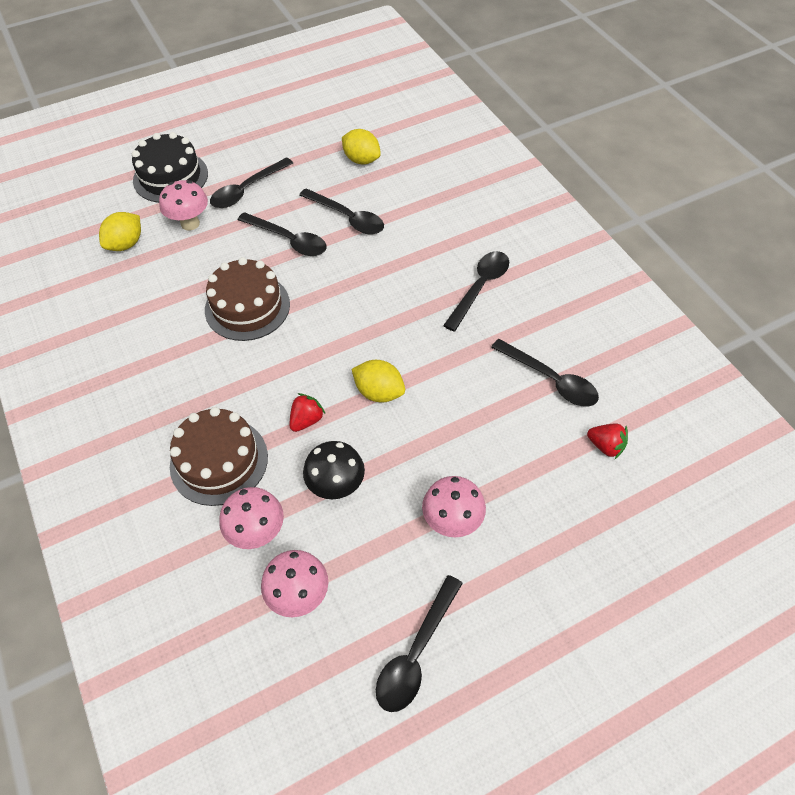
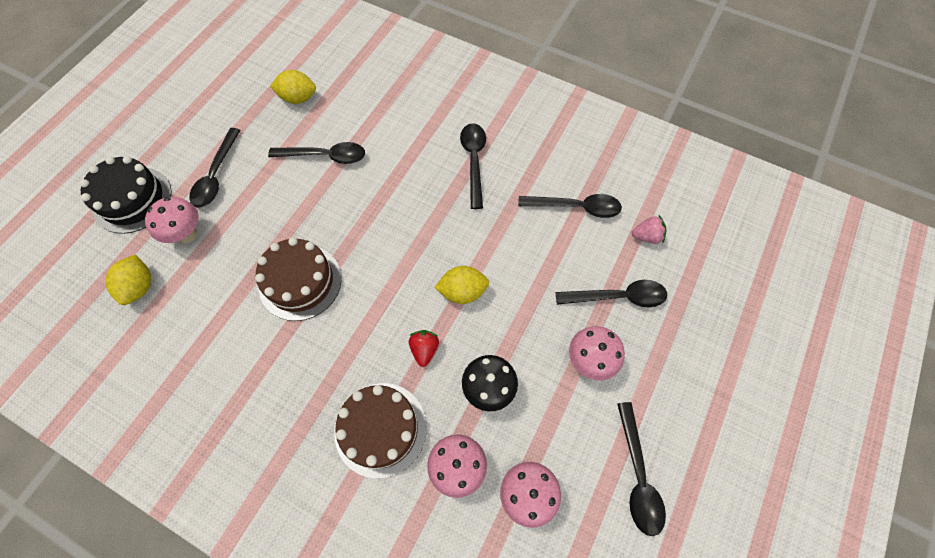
camera: 35 degrees left, 10 degrees up
(288, 240) = (290, 202): black spoon -> black spoon (617, 297)
(605, 446) = (647, 236): red strawberry -> pink strawberry

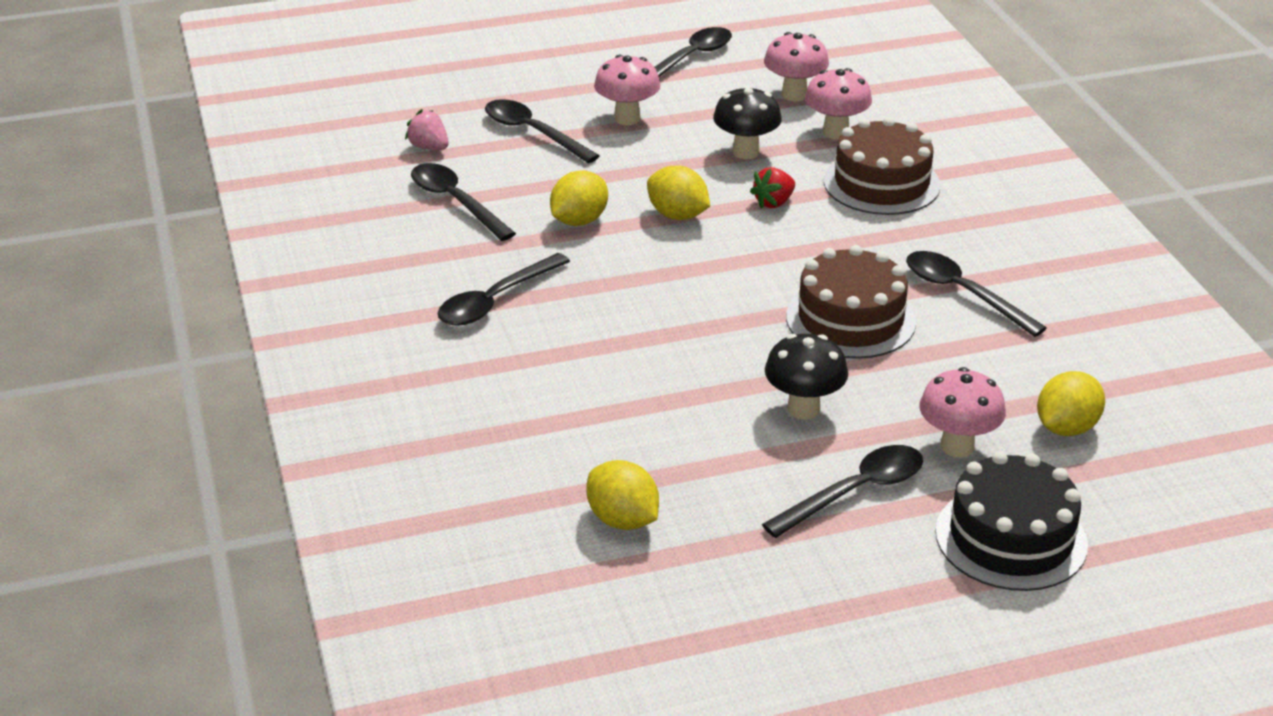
camera: 135 degrees left, 30 degrees down
(275, 204) = (803, 409): none -> black mushroom
(325, 156) = (674, 420): black spoon -> black spoon (963, 293)
(504, 244) = (579, 221): none -> yellow lemon

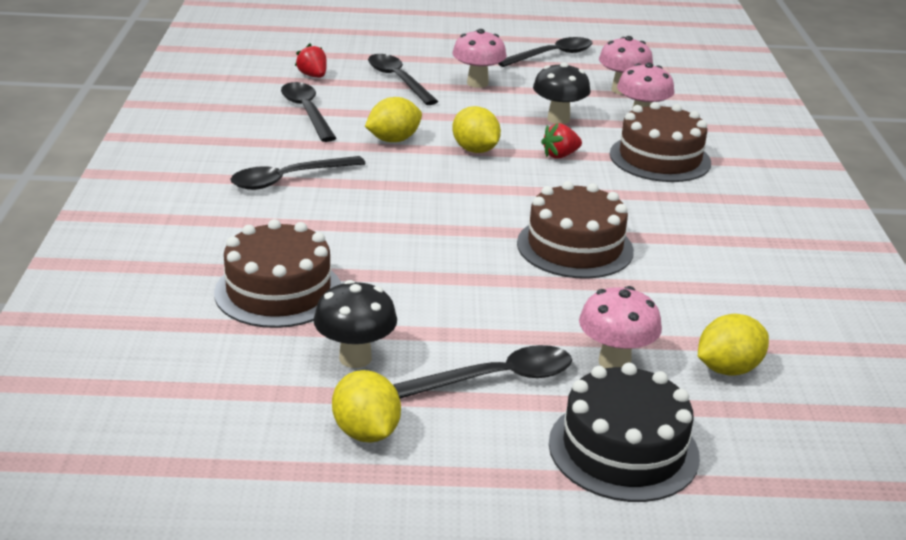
camera: 15 degrees right, 5 degrees down
(429, 147) = (313, 76): pink strawberry -> red strawberry
(577, 445) = (278, 291): none -> brown cake
(623, 520) = (276, 355): yellow lemon -> yellow lemon (366, 432)
(803, 409) = (491, 304): black mushroom -> black mushroom (355, 358)
(963, 293) = (687, 247): black spoon -> none

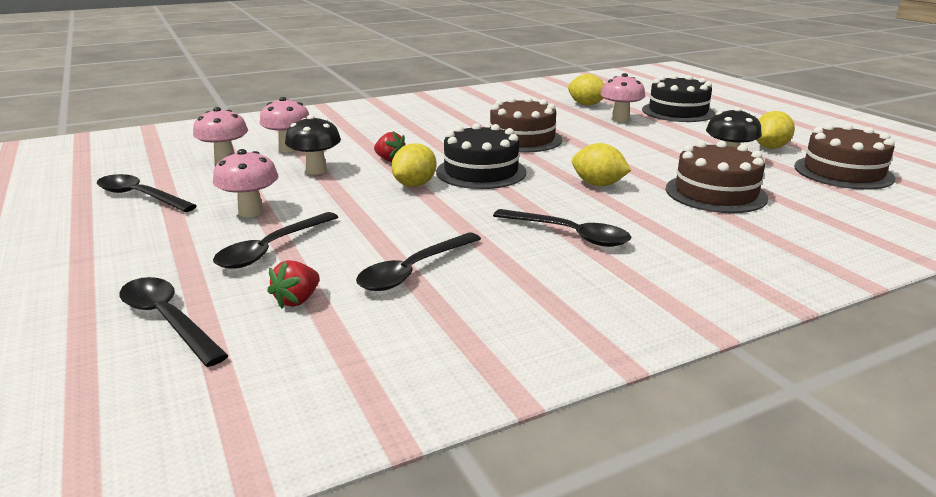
camera: 115 degrees left, 5 degrees down
(393, 140) = (433, 216): yellow lemon -> yellow lemon (598, 184)
(479, 188) = (481, 172): none -> black cake
(497, 378) = (678, 134): black spoon -> black spoon (168, 320)
(660, 158) = (360, 137): brown cake -> brown cake (843, 172)

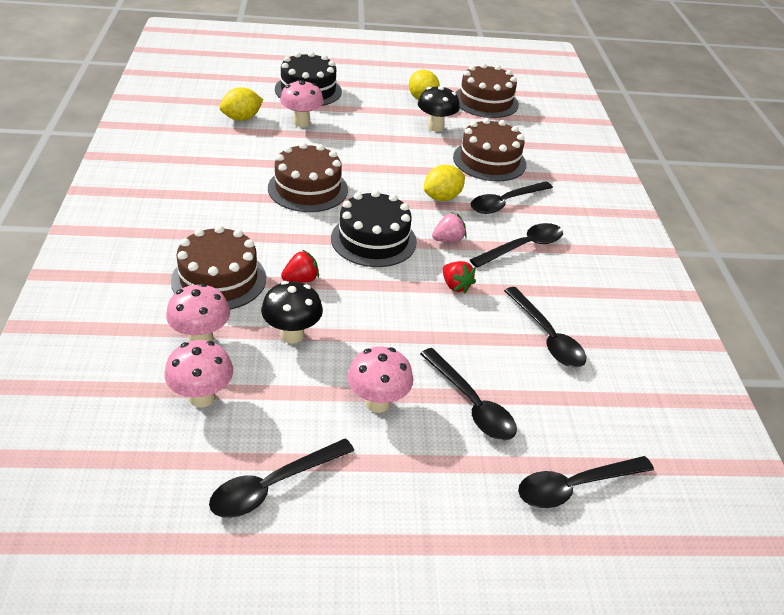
camera: 70 degrees left, 15 degrees up
(297, 300) = (569, 407): red strawberry -> red strawberry (455, 286)
(362, 139) = (219, 279): none -> brown cake
(415, 185) = (378, 285): yellow lemon -> none
(527, 198) = (448, 239): none -> pink strawberry
(643, 213) = (505, 203): none -> black spoon

